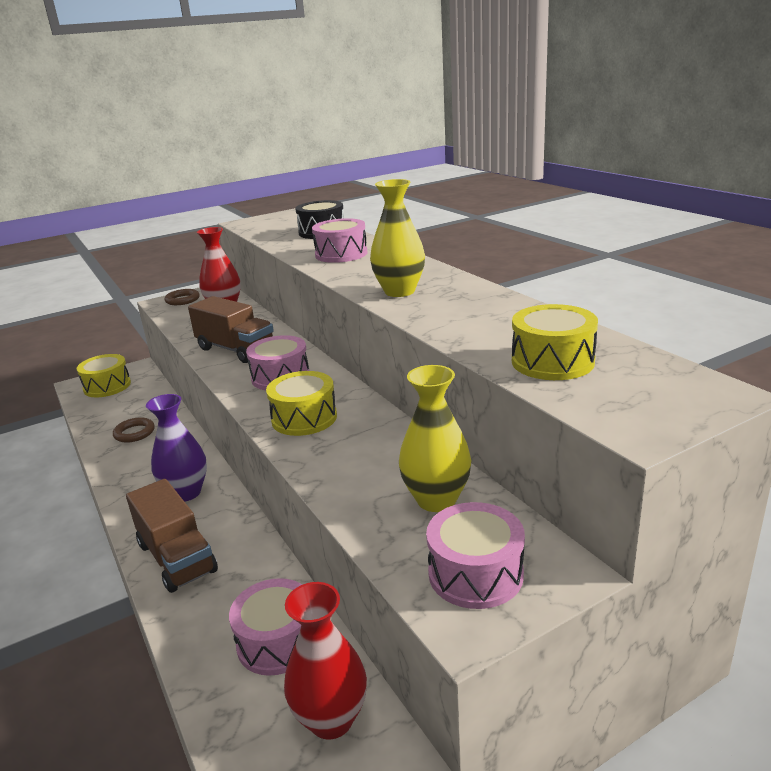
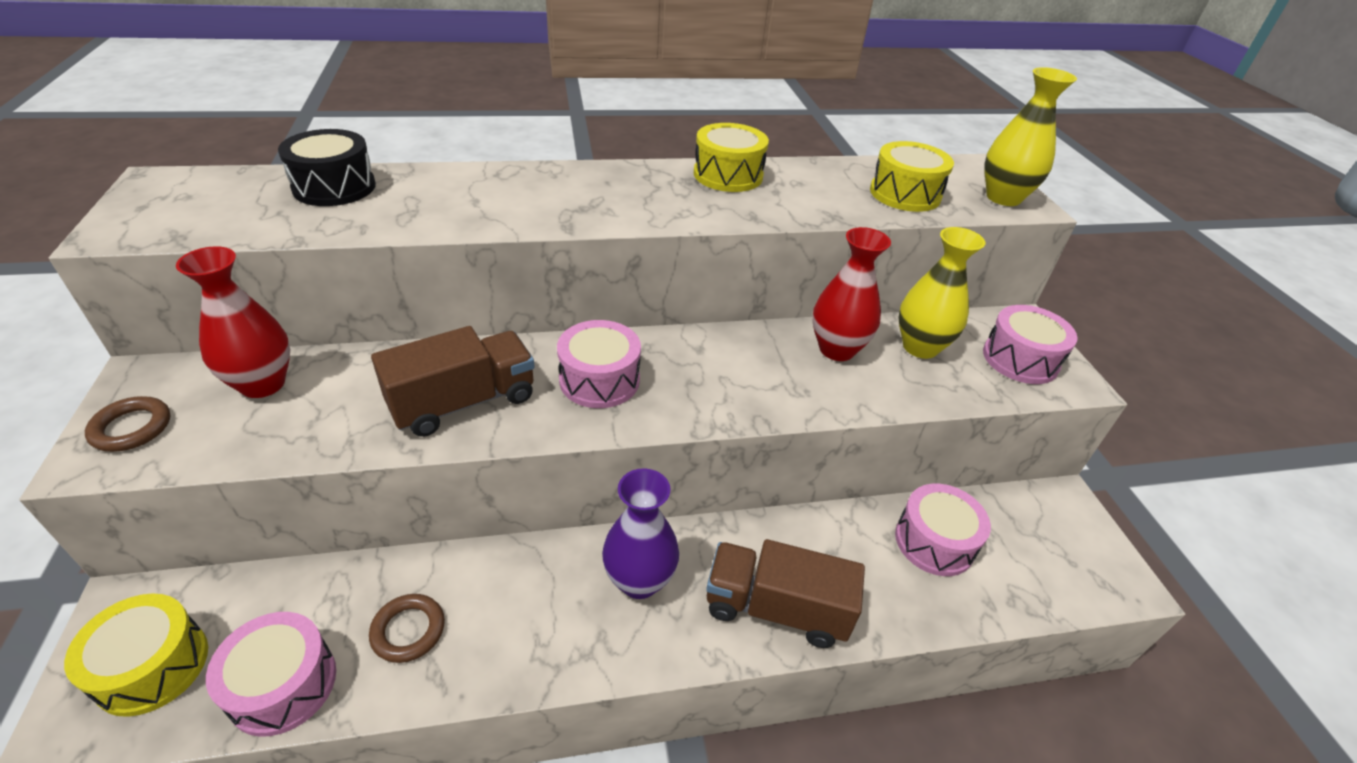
camera: 75 degrees left, 15 degrees up
(177, 557) = (776, 608): brown truck -> brown truck turned 150 degrees counterclockwise
(304, 418) = (725, 385): yellow drum -> yellow drum (728, 175)
(331, 719) = (1025, 526): red vase -> red vase (836, 349)
(341, 254) = (472, 200): pink drum -> pink drum (283, 685)
(399, 291) = (669, 204): yellow vase -> yellow vase (1003, 198)

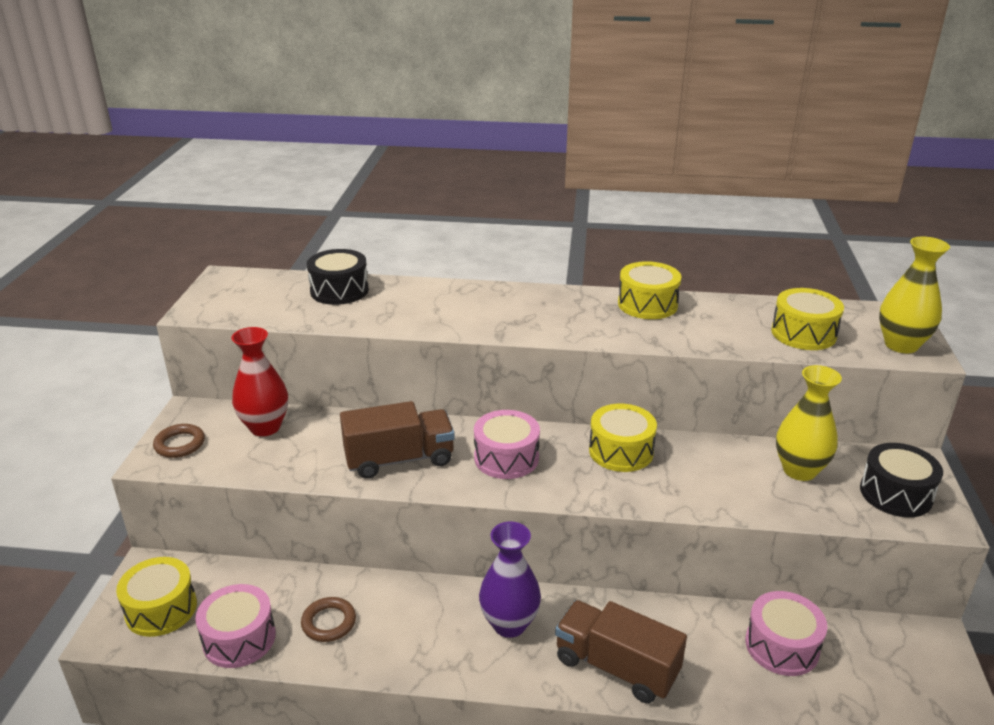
camera: 20 degrees right, 10 degrees down
(729, 352) = (621, 451): none -> yellow drum
(836, 349) = (718, 462): red vase -> none
(1020, 359) = (895, 494): pink drum -> black drum

